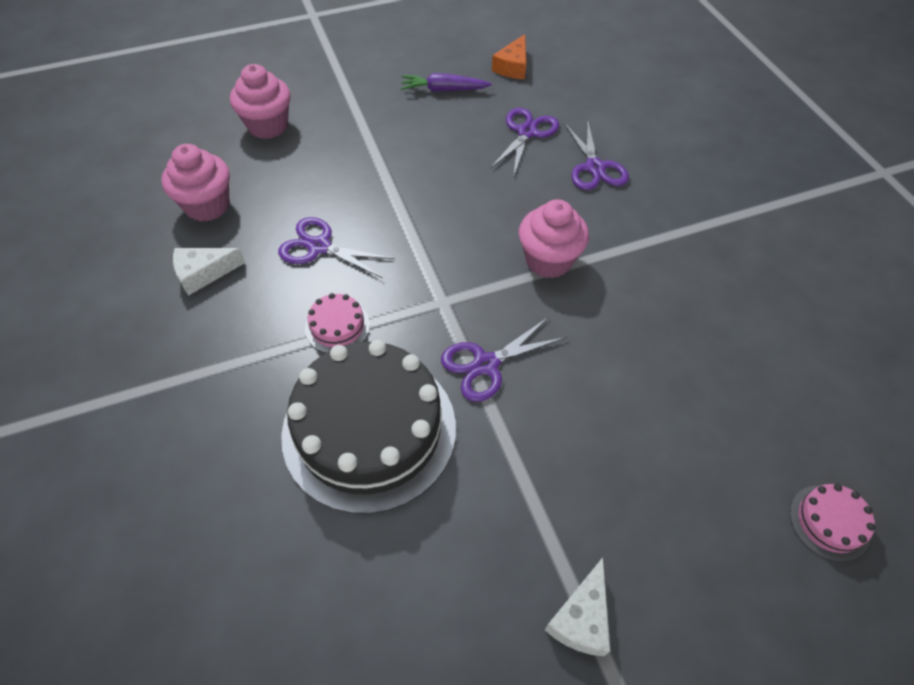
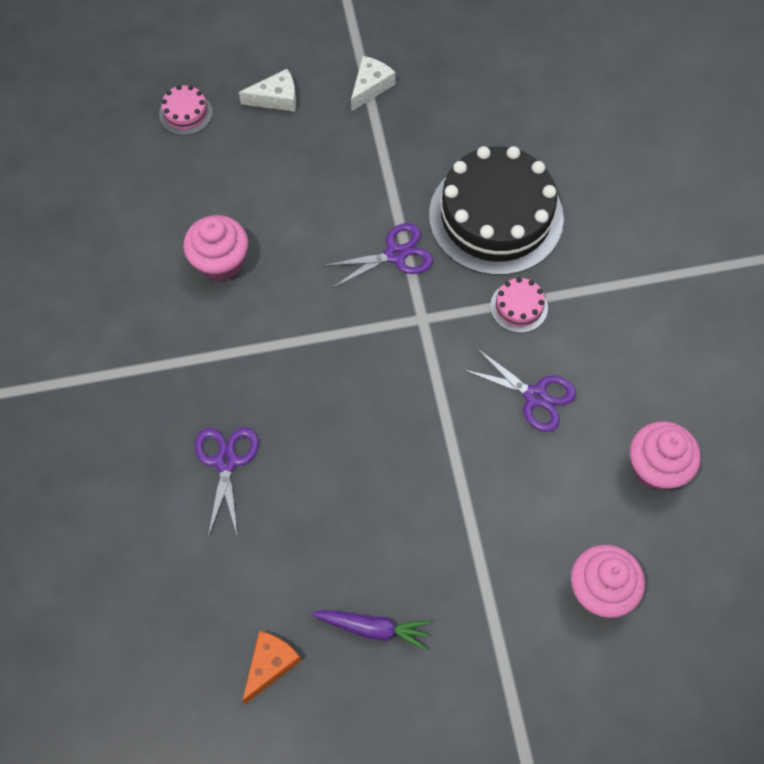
camera: 170 degrees left, 10 degrees up
(203, 273) = (646, 380): white cheese -> white cheese (276, 98)
(527, 132) = (286, 530): purple scissors -> none
(548, 260) = (313, 348): pink cupcake -> pink cupcake (220, 263)

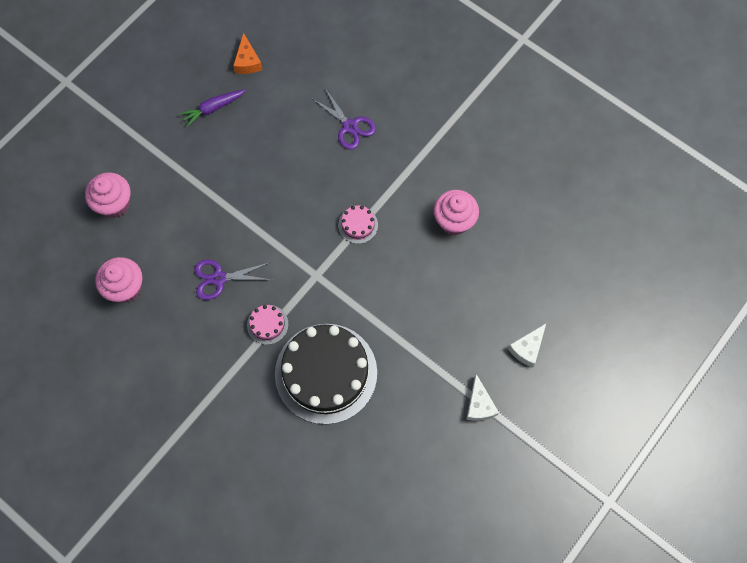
camera: 140 degrees right, 5 degrees up
(185, 113) = (568, 294): pink cake -> pink cake (358, 225)
(395, 255) = (363, 301): purple scissors -> none

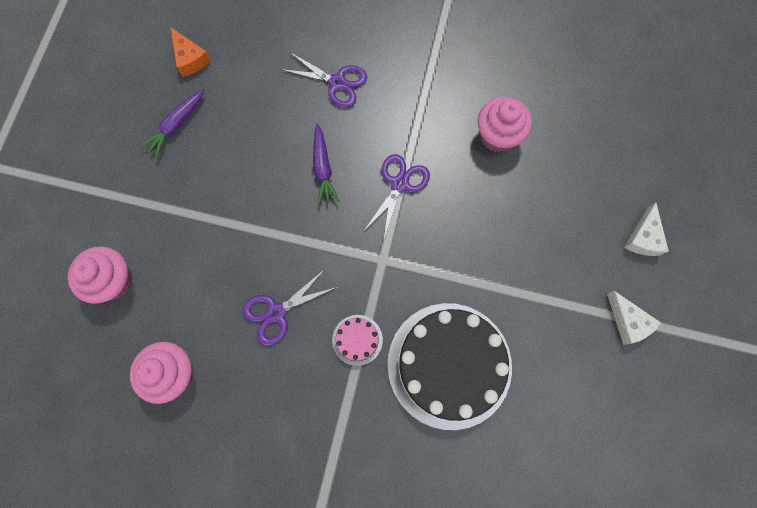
camera: 25 degrees left, 5 degrees up
(306, 187) = (323, 168): none -> purple carrot
(358, 225) = (399, 184): pink cake -> purple scissors

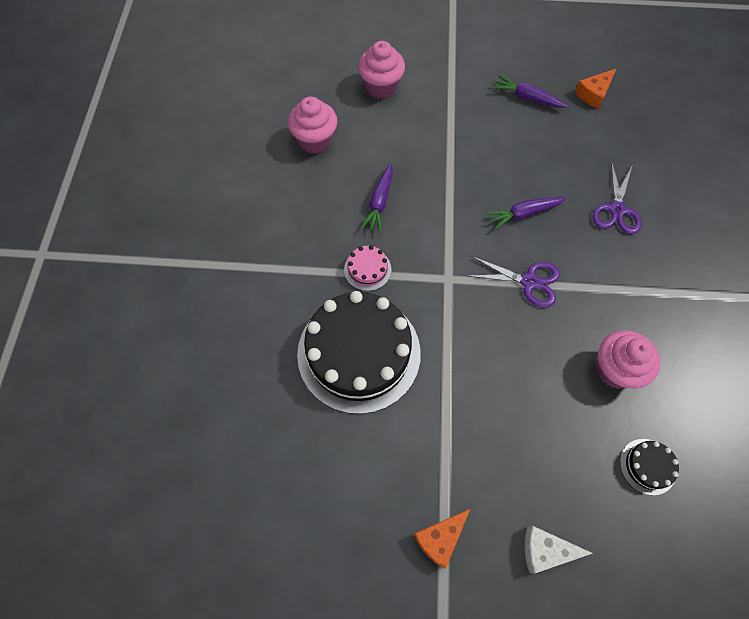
camera: 80 degrees right, 10 degrees down
(277, 312) = (379, 202): purple scissors -> purple carrot
(583, 138) = (647, 466): none -> black cake
(628, 322) = (440, 538): white cheese -> orange cheese

